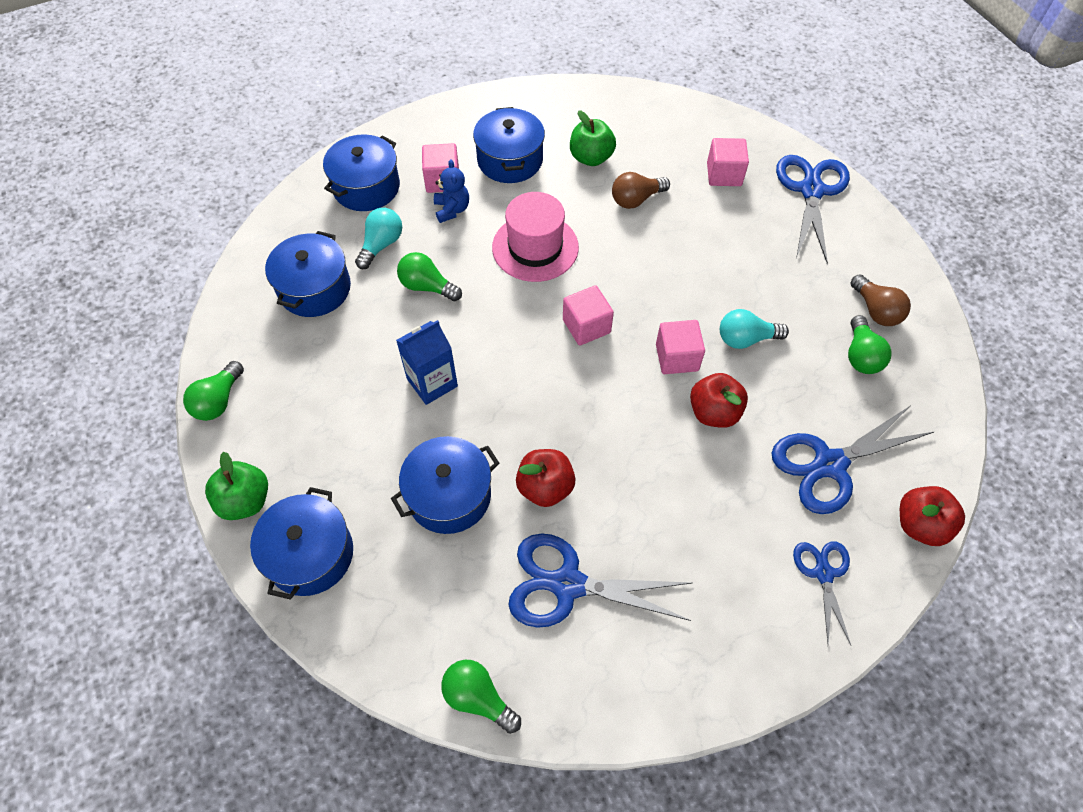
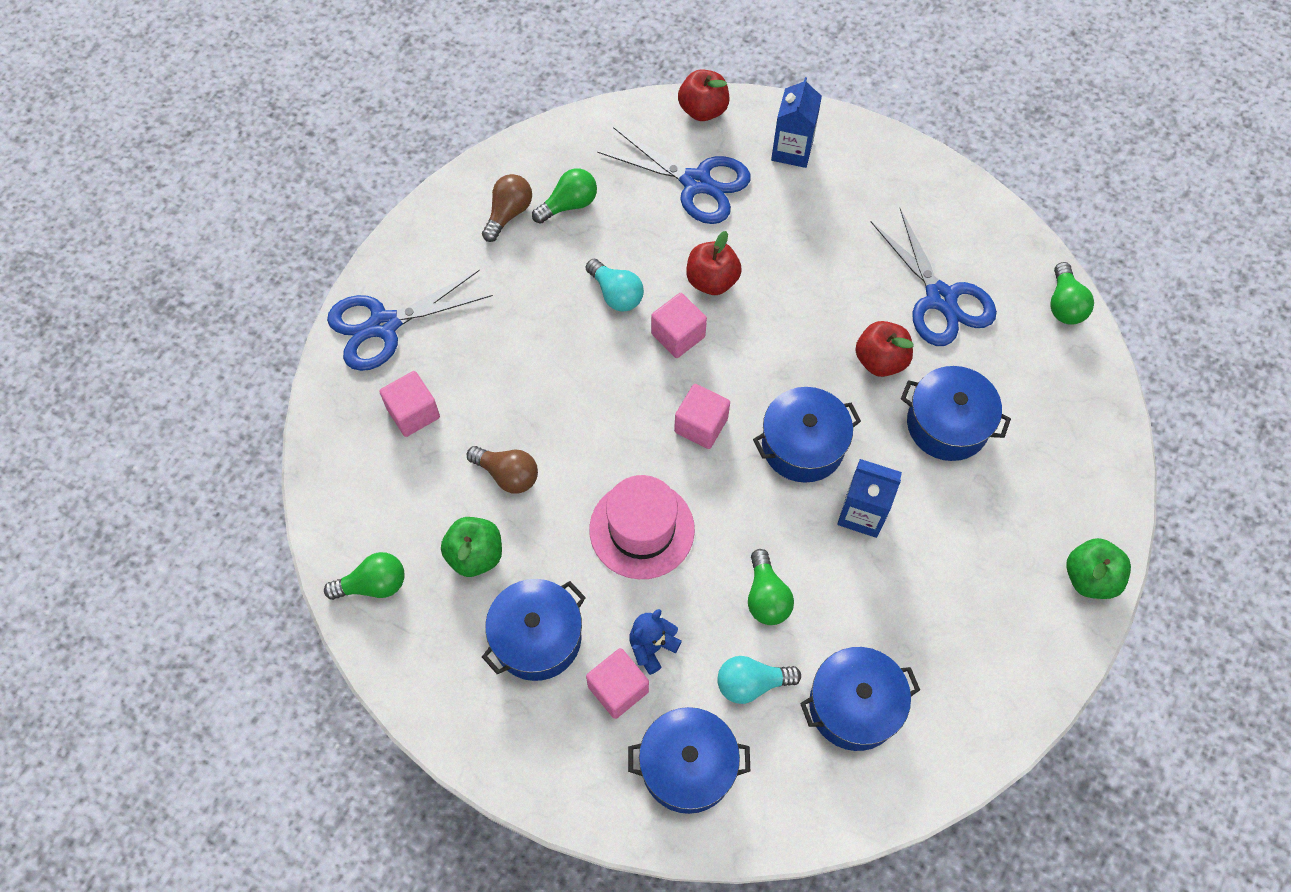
camera: 125 degrees left, 5 degrees up
(219, 401) = (1035, 686): green light bulb -> green light bulb (373, 584)
(310, 554) = (1080, 490): blue pot -> blue pot (803, 445)
(823, 573) = (792, 150): blue scissors -> blue carton

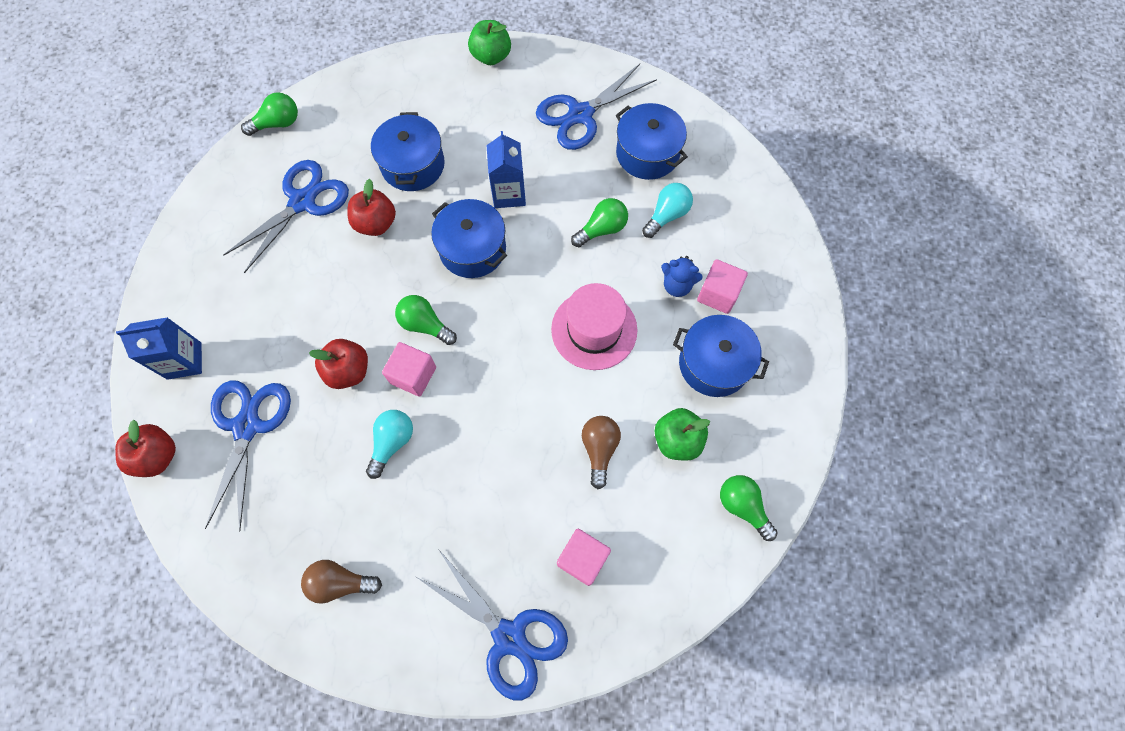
camera: 115 degrees left, 5 degrees up
(569, 205) = (310, 529): green light bulb -> green light bulb (425, 325)
(687, 766) = (742, 231): blue pot -> none
(701, 425) = (488, 324): pink cube -> none
(751, 683) = (667, 215): turquoise light bulb -> turquoise light bulb turned 105 degrees counterclockwise
(949, 649) = (580, 115): none -> blue scissors

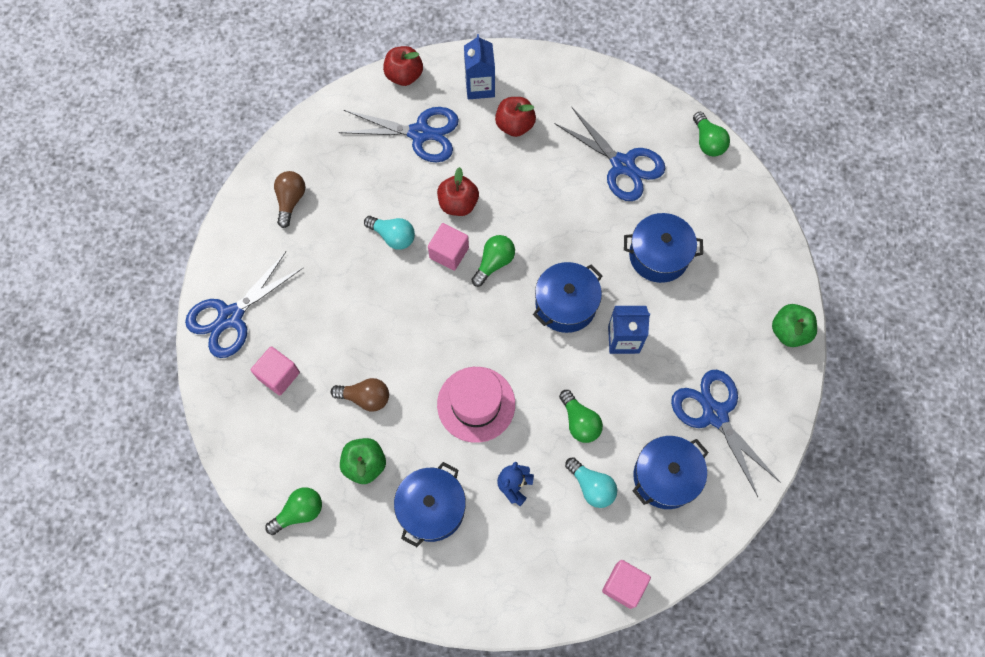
camera: 95 degrees right, 0 degrees up
(376, 223) = (597, 224): red apple -> red apple (515, 125)
(718, 294) = (502, 524): pink cube -> pink cube (624, 585)

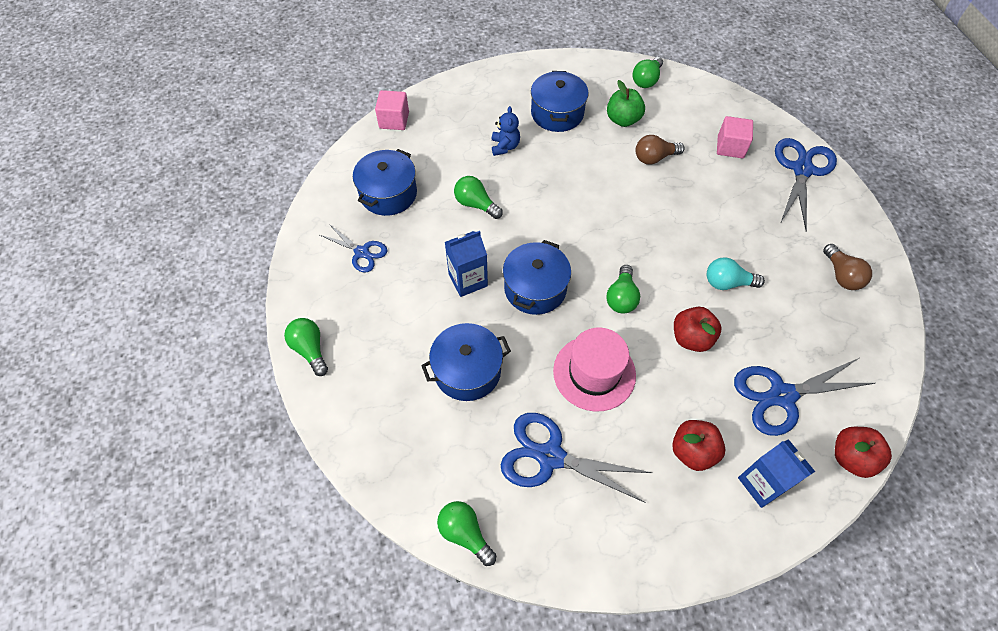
camera: 155 degrees right, 10 degrees down
(449, 253) = (667, 289): pink cube -> none
(476, 404) = (566, 185): pink hat -> pink hat (594, 373)
(591, 486) = (445, 167): turquoise light bulb -> none
(715, 414) = (362, 252): blue scissors -> blue scissors, size x0.59
(789, 331) = (310, 349): green apple -> green light bulb

